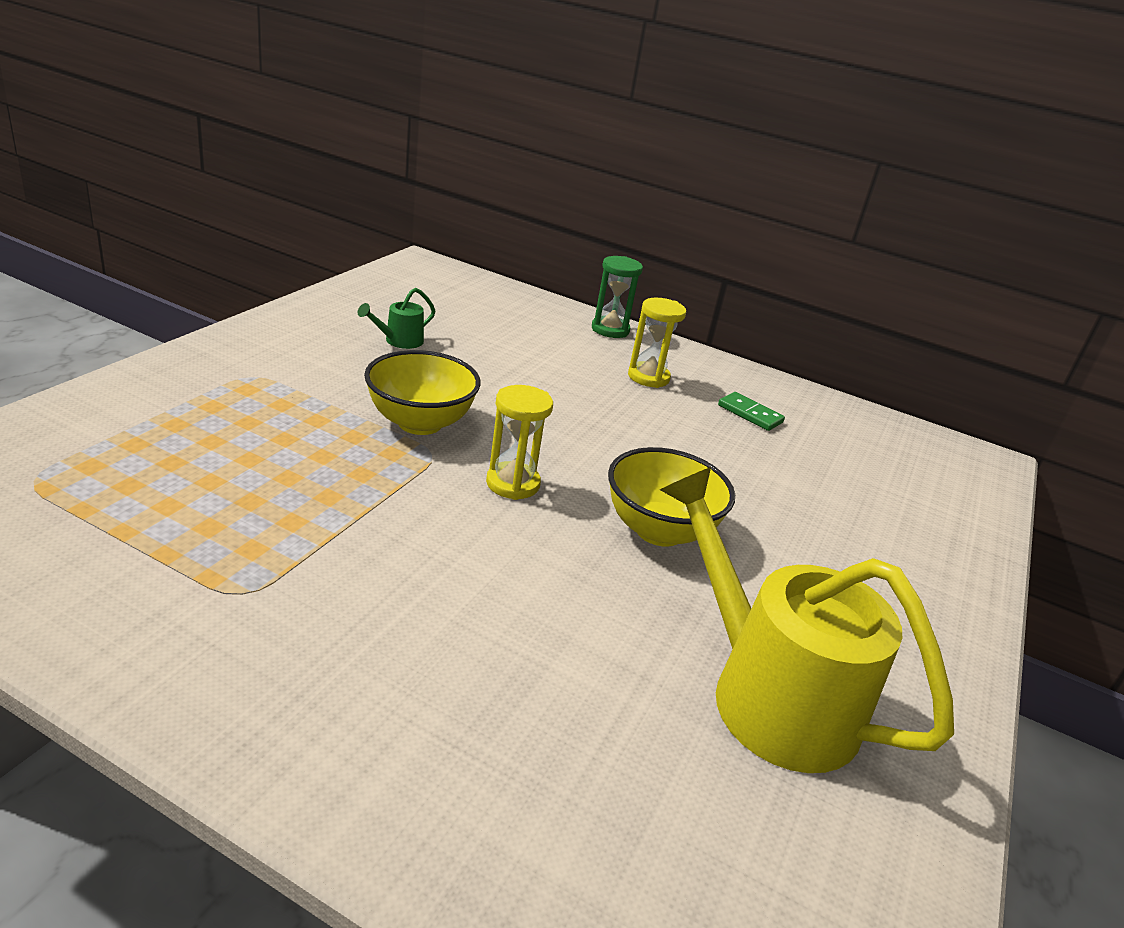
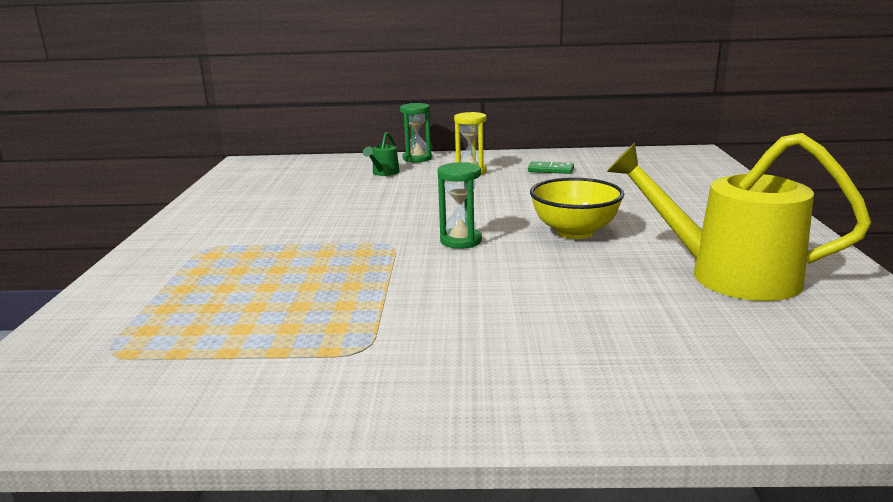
camera: 20 degrees left, 10 degrees down
(399, 341) = (287, 201): green watering can -> green watering can (384, 173)
(420, 423) = (360, 233): yellow bowl -> none
(512, 483) = (461, 241): yellow hourglass -> green hourglass

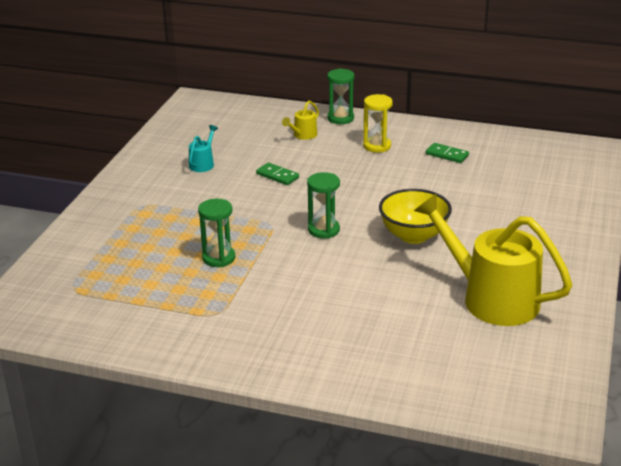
camera: 15 degrees right, 10 degrees up
(276, 205) = (203, 163): none -> turquoise watering can
(335, 285) = (218, 258): none -> green hourglass
(373, 204) = (277, 176): none -> green domino
(384, 173) = (303, 135): green watering can -> yellow watering can

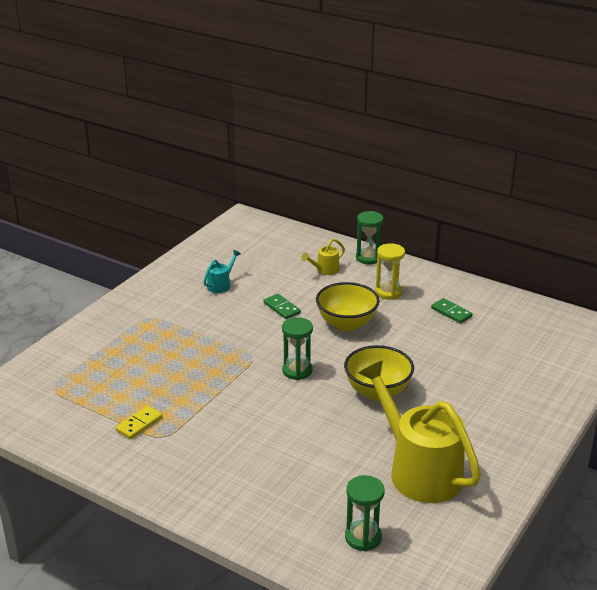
camera: 15 degrees right, 0 degrees up
(185, 306) = (139, 424): none -> yellow domino
(218, 258) = (190, 382): green hourglass -> green hourglass (363, 537)
(350, 180) = (346, 324): none -> yellow bowl

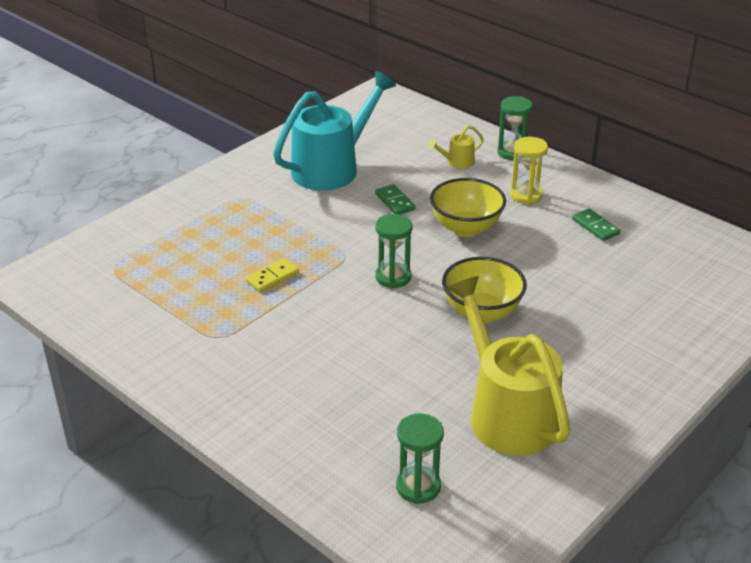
camera: 10 degrees right, 5 degrees up
(139, 424) = (195, 320): yellow domino -> yellow domino (272, 277)
(221, 285) = (332, 168): turquoise watering can -> turquoise watering can, size x2.41

